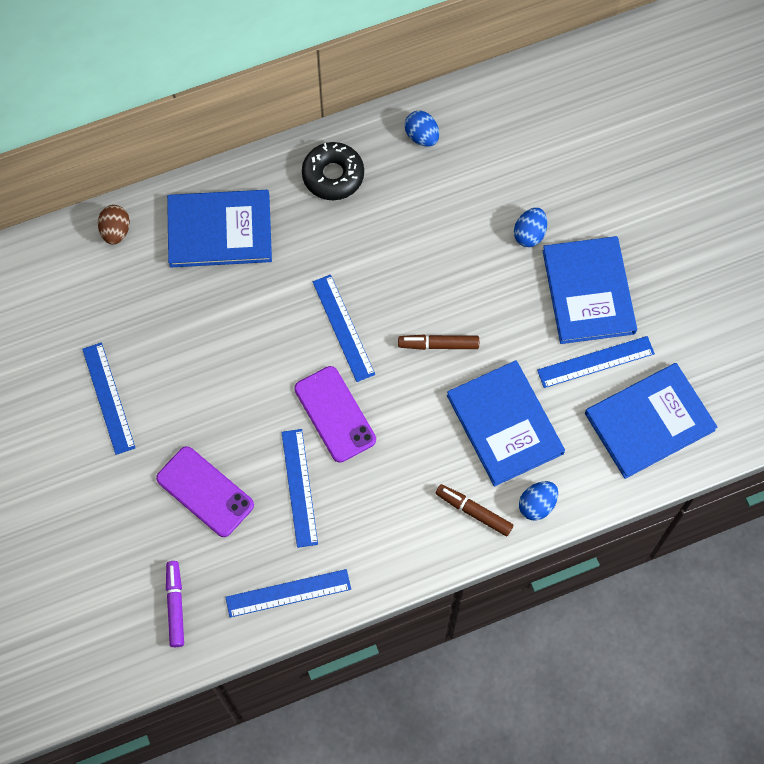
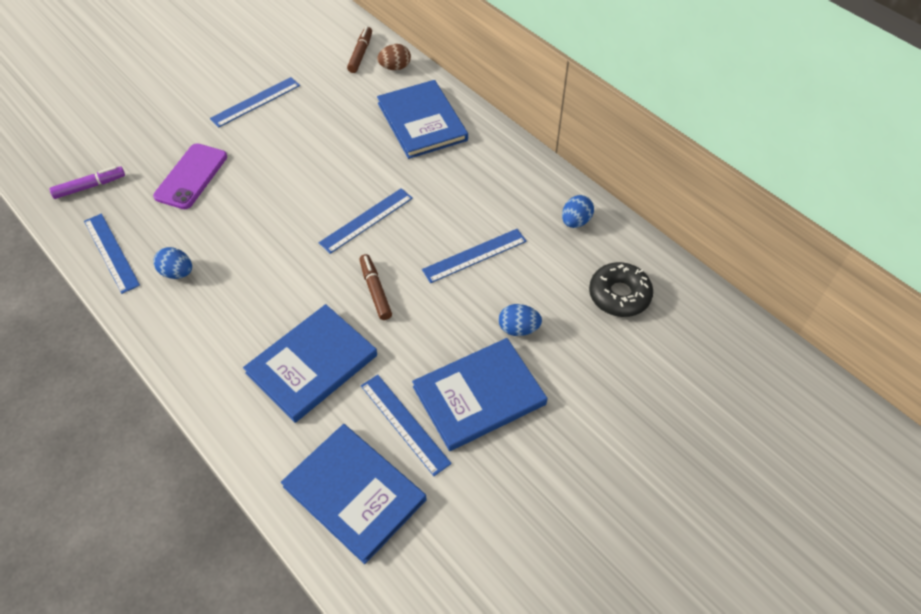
camera: 70 degrees right, 15 degrees down
(299, 487) = (209, 233): blue ruler -> blue ruler (474, 255)
(333, 175) = (505, 174): black donut -> black donut (619, 295)
(335, 414) = (283, 237): purple phone -> none
(473, 511) = (215, 364): brown marker -> brown marker (360, 54)
(537, 505) = (235, 415): blue egg -> blue egg (177, 273)

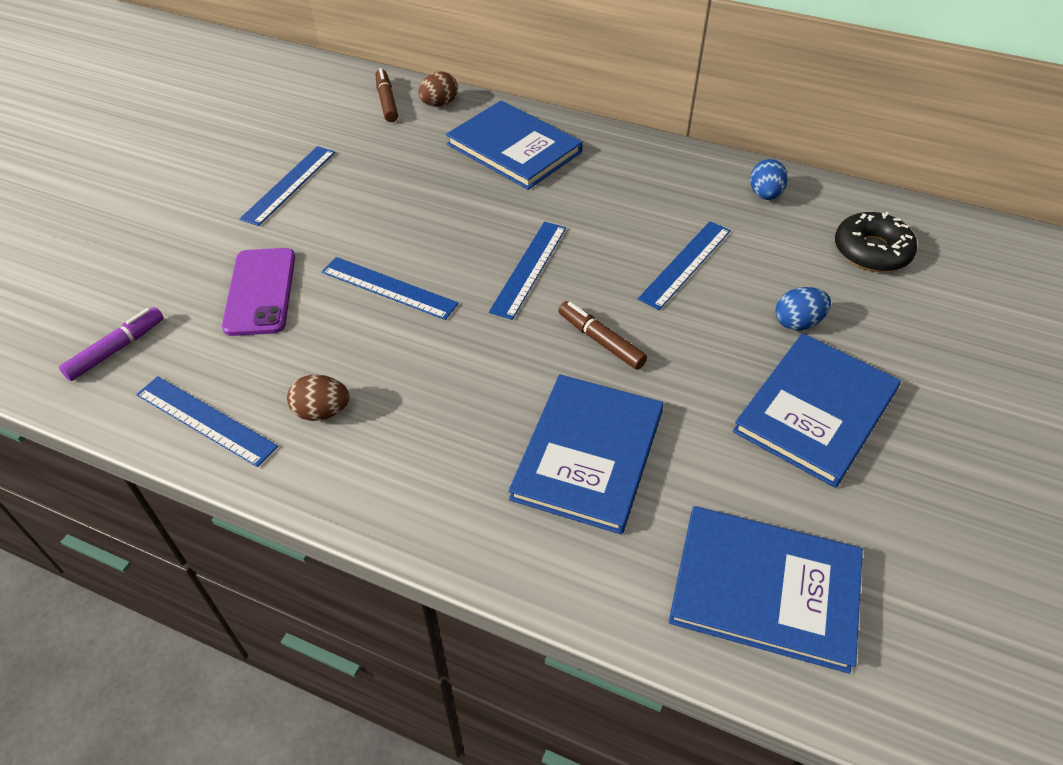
camera: 25 degrees left, 5 degrees down
(177, 273) = (322, 412): blue egg -> brown egg
(405, 423) = (757, 478): blue ruler -> blue ruler (389, 287)

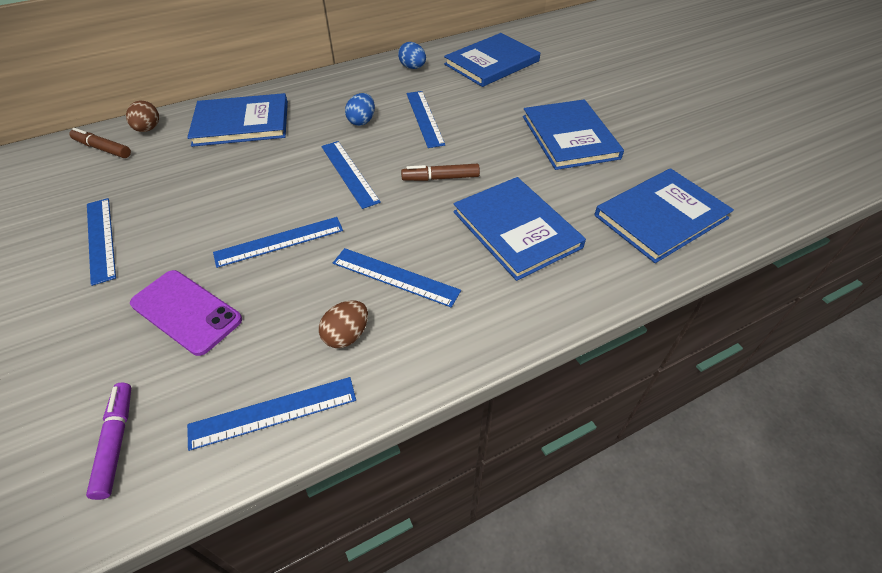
camera: 50 degrees left, 0 degrees up
(423, 398) = (395, 276): none -> blue ruler
(797, 323) = (509, 109): blue egg -> blue egg (362, 121)
(871, 251) = (492, 63): black donut -> blue book

